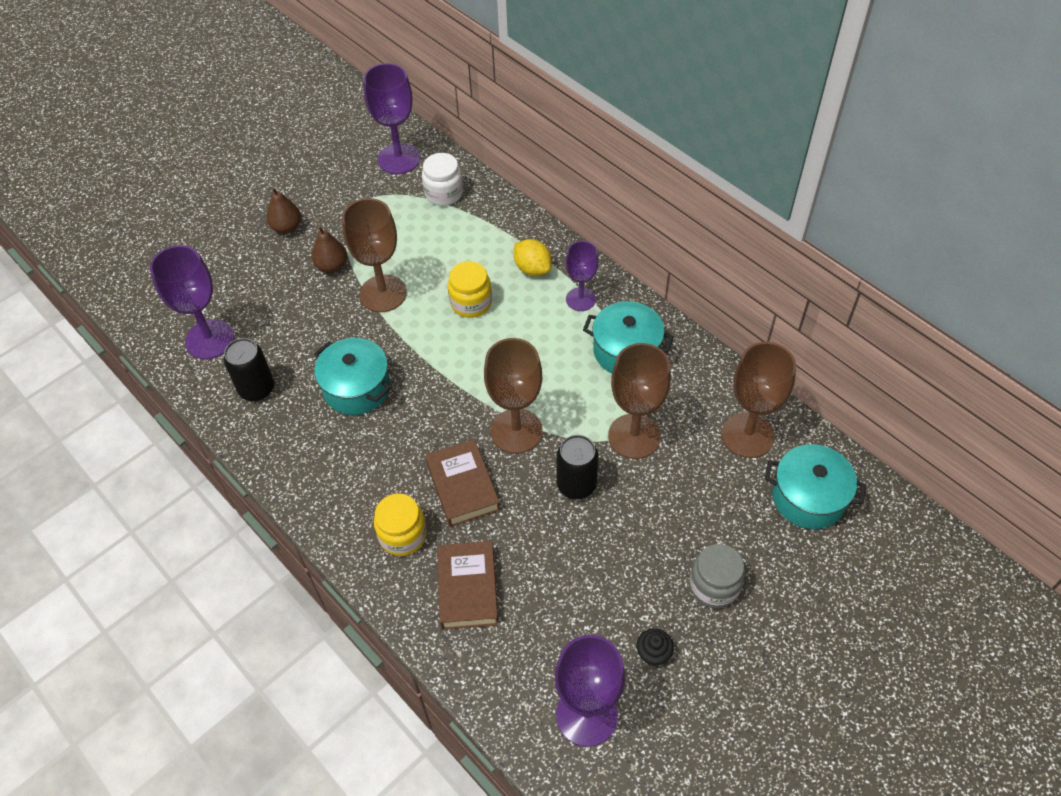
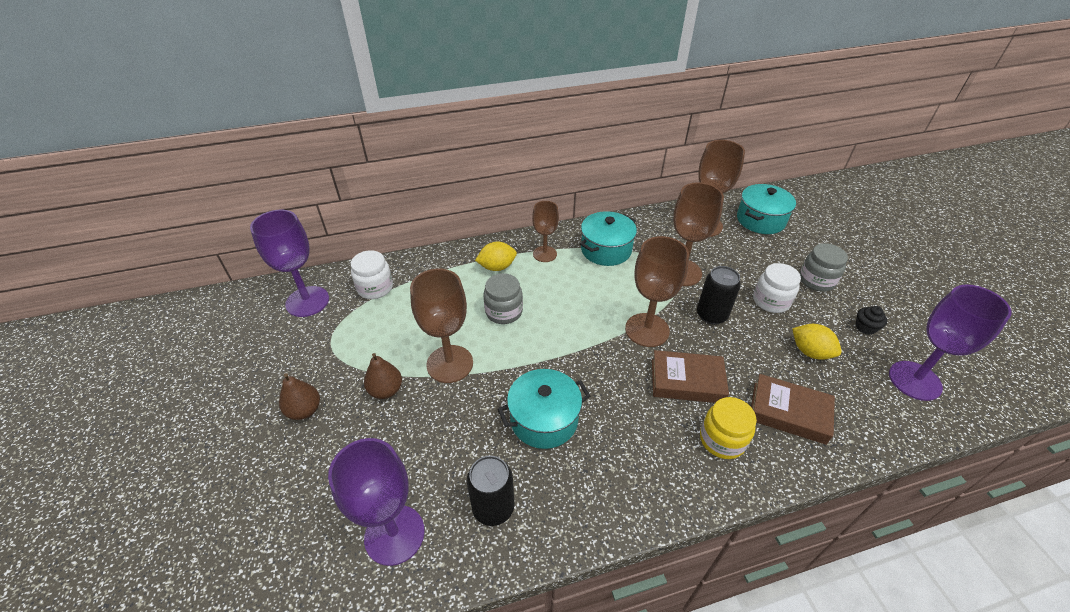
camera: 65 degrees left, 10 degrees down
(471, 303) = (504, 312): yellow jar -> grey jar
(572, 596) = (810, 352): none -> yellow lemon
(580, 299) = (545, 254): purple goblet -> brown goblet
(639, 541) = (771, 301): none -> white jar

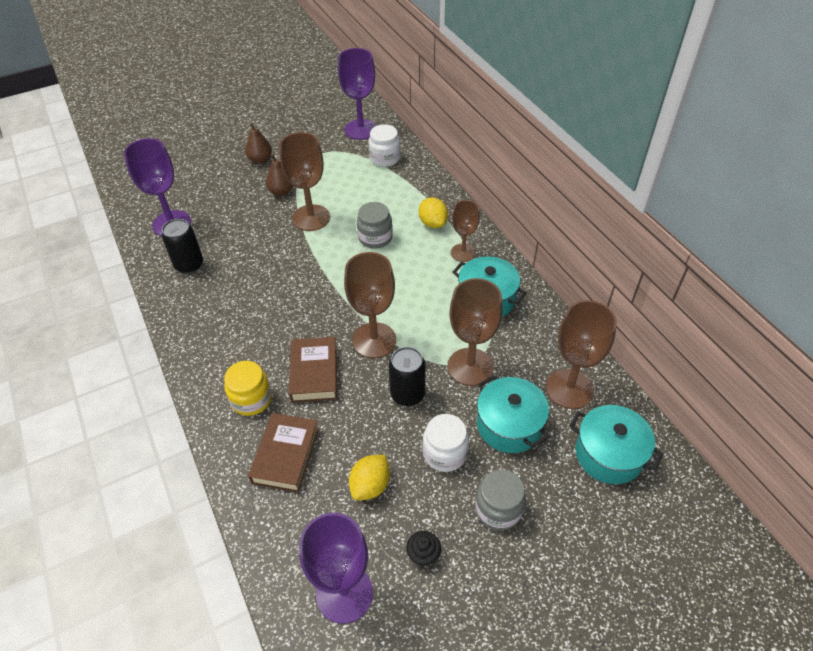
camera: 80 degrees right, 5 degrees up
(544, 419) = (263, 280): turquoise pot -> turquoise pot (509, 425)

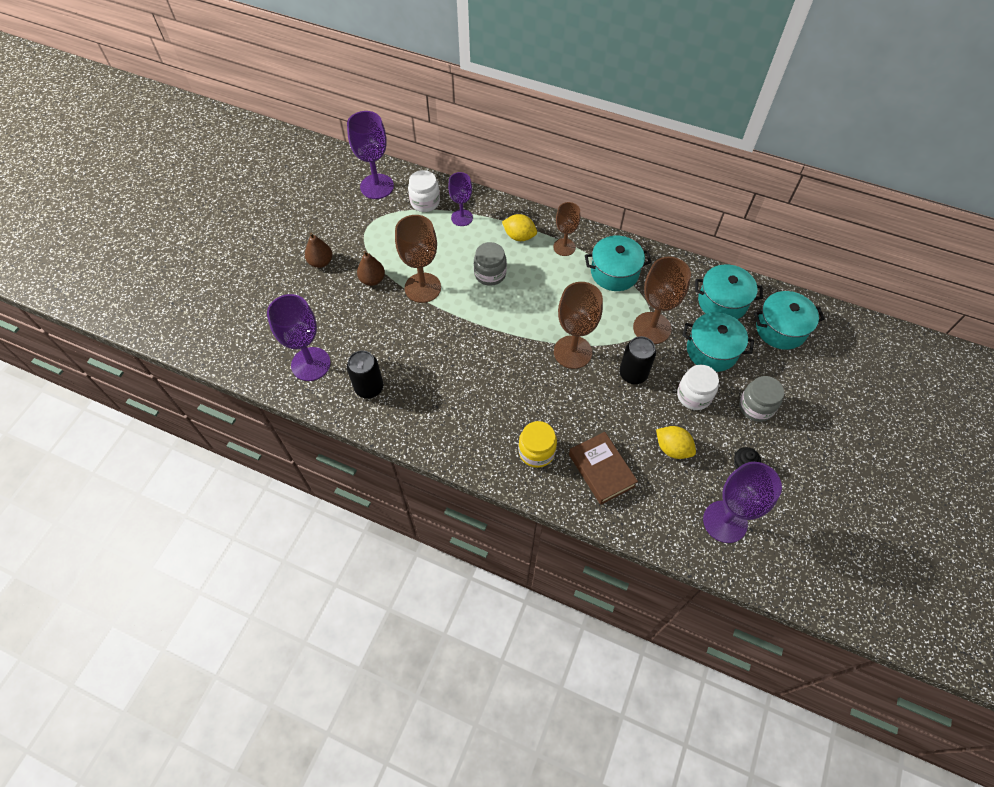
camera: 40 degrees left, 10 degrees up
(314, 373) = (558, 403): brown book -> none
(370, 485) = (672, 448): yellow lemon -> yellow lemon turned 45 degrees counterclockwise
(401, 184) = (462, 218): none -> purple goblet
(569, 389) = (722, 302): brown goblet -> turquoise pot

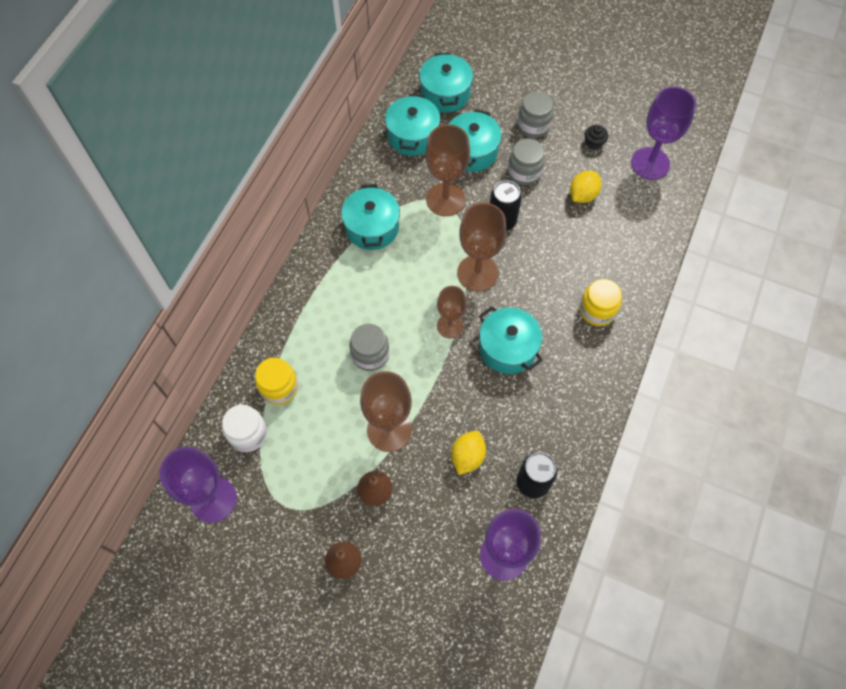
camera: 90 degrees left, 5 degrees up
(462, 218) = (279, 388): purple goblet -> yellow jar
(496, 374) = (507, 348): none -> turquoise pot
(519, 236) = (314, 322): yellow lemon -> yellow lemon (467, 457)
(564, 247) = (333, 275): brown goblet -> brown goblet (450, 326)
(601, 470) = (611, 255): brown book -> none
(694, 395) = (524, 172): white jar -> grey jar

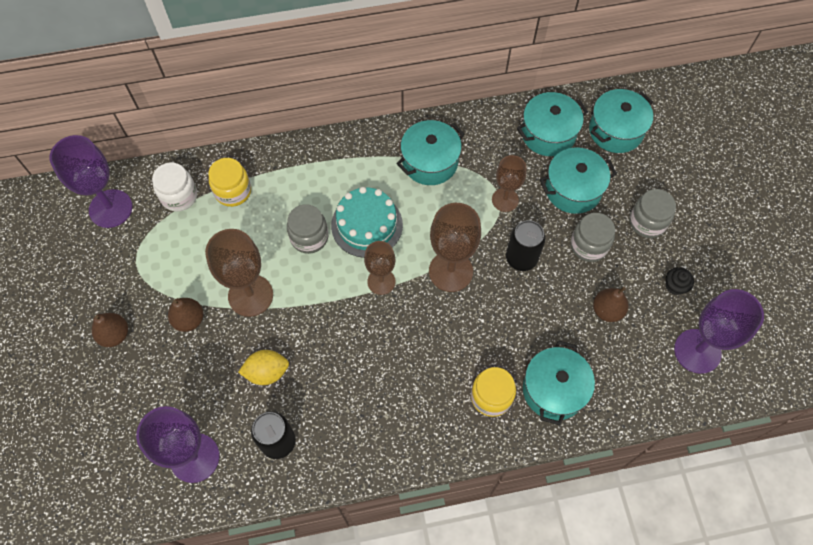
camera: 55 degrees right, 0 degrees up
(392, 306) = (367, 225): none -> turquoise cake
(445, 199) = (505, 200): brown goblet -> brown goblet, size x0.63
(507, 348) = (394, 342): turquoise pot -> turquoise pot (554, 389)
(582, 195) = (607, 310): yellow lemon -> brown pear

